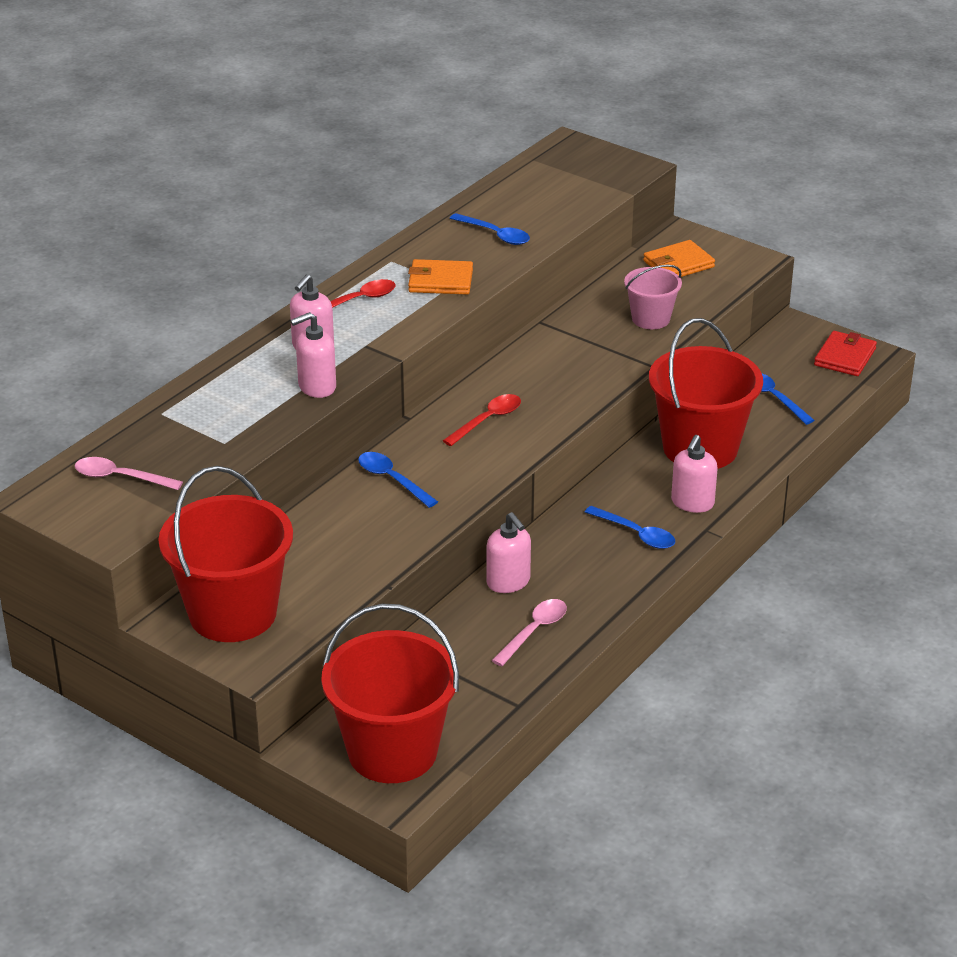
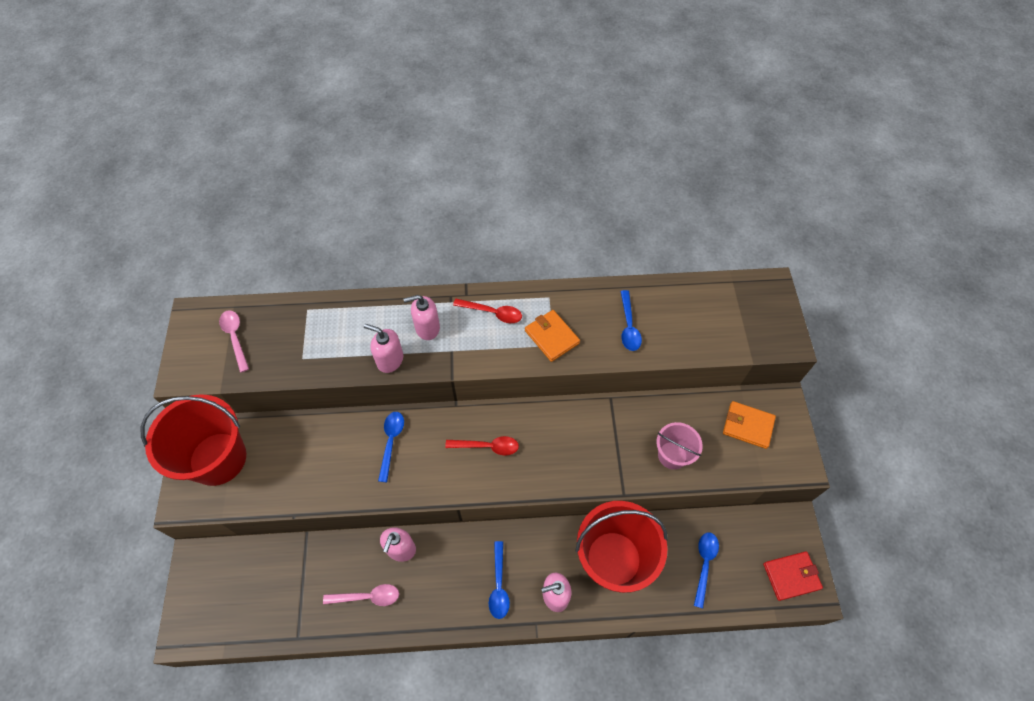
camera: 50 degrees right, 25 degrees up
(392, 751) = (217, 601): red bucket -> none

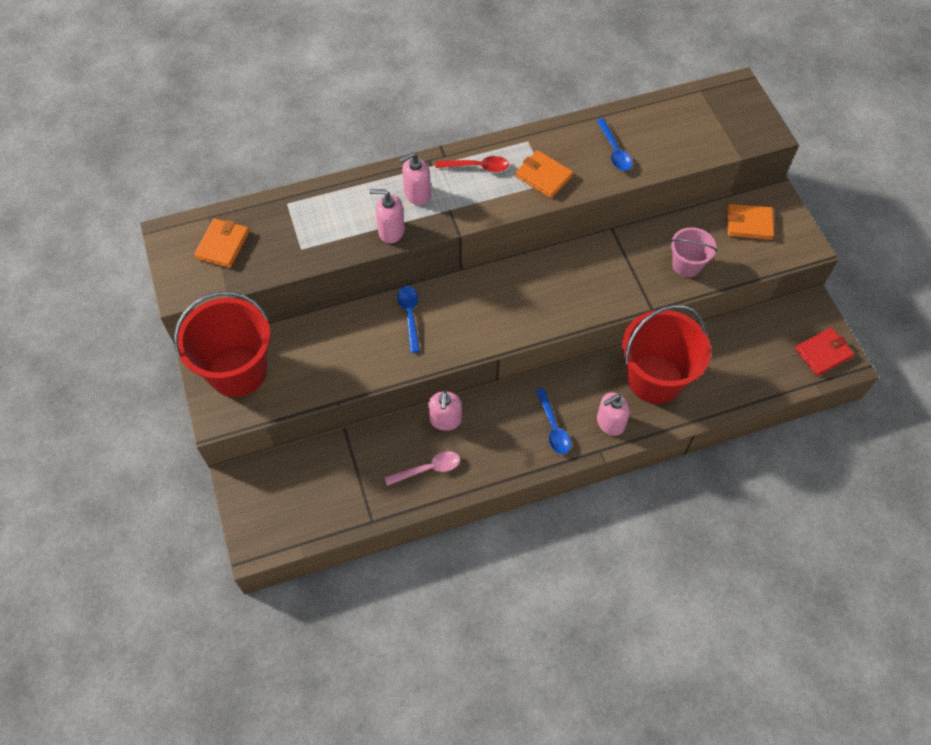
camera: 15 degrees left, 0 degrees up
(235, 337) = (223, 245): pink spoon -> orange wallet
(487, 446) = (507, 298): red spoon -> none
(704, 564) = (741, 362): blue spoon -> none

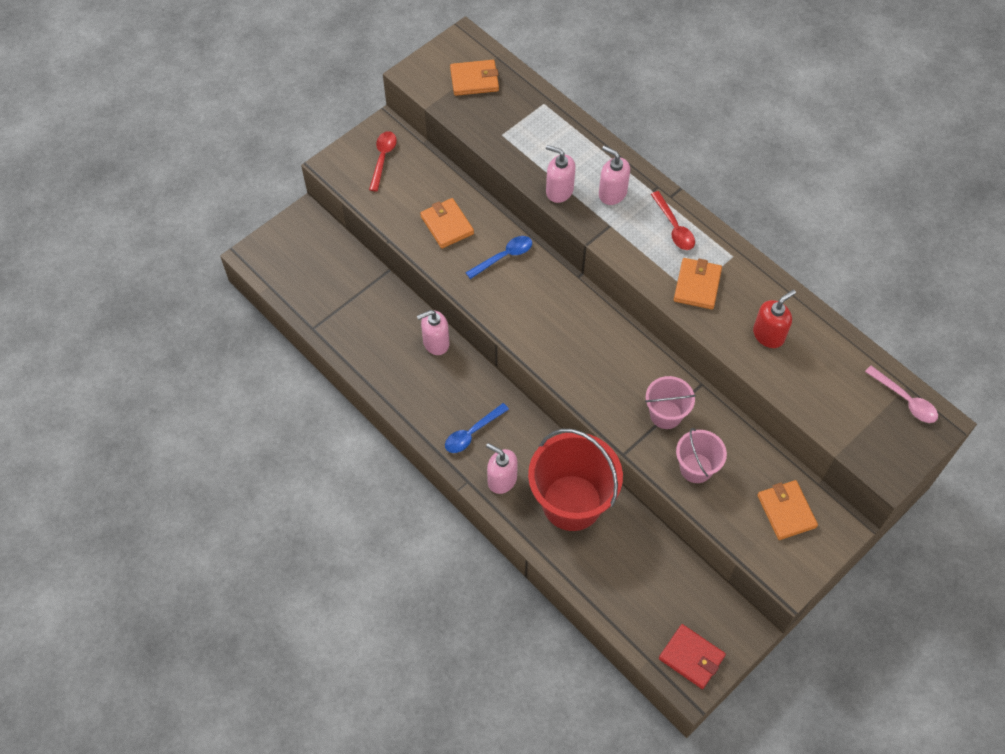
camera: 65 degrees right, 0 degrees up
(238, 371) = (383, 158): red bucket -> red spoon
(348, 347) = (447, 225): none -> orange wallet
(391, 231) = (559, 191): pink soap dispenser -> pink soap dispenser turned 45 degrees counterclockwise
(428, 469) = (381, 349): pink spoon -> pink spoon (905, 400)
(614, 151) = (768, 335): blue spoon -> red soap dispenser
(628, 264) = (666, 414): none -> pink bucket

